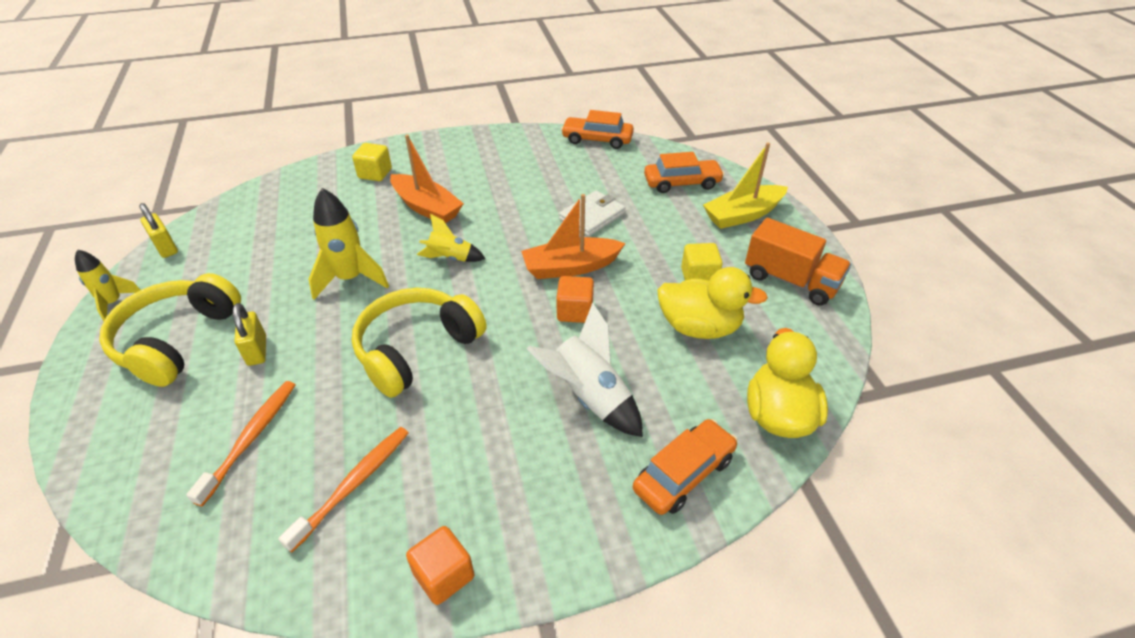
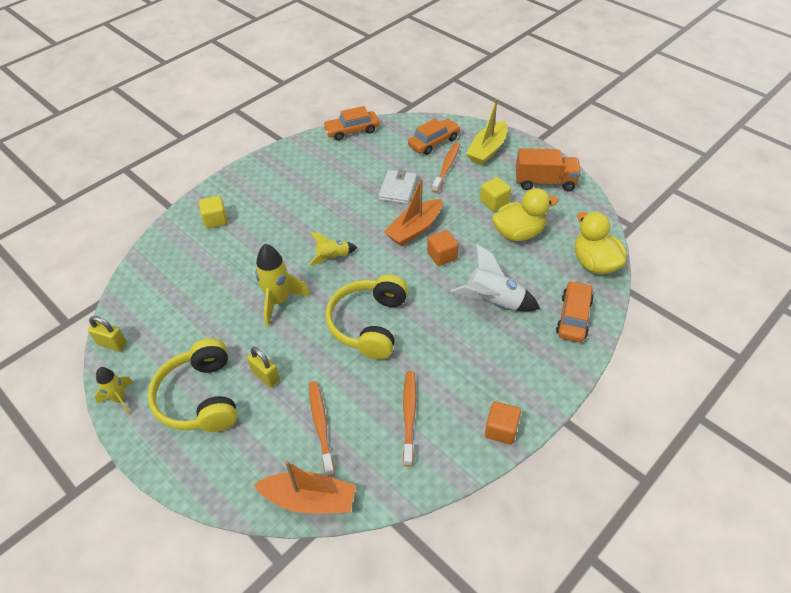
camera: 30 degrees left, 5 degrees up
(426, 207) = (280, 229): orange boat -> orange boat (309, 499)
(673, 215) = (447, 167): none -> orange toothbrush

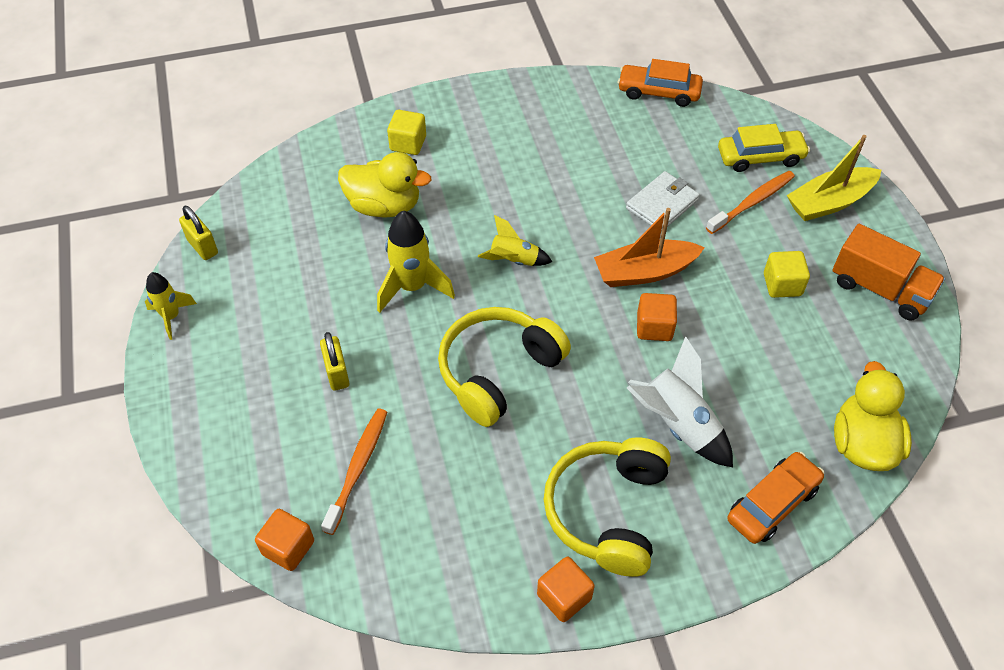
camera: 30 degrees right, 5 degrees up
(200, 398) = (252, 361): yellow headphones -> yellow headphones (607, 511)
(309, 499) = (288, 548): orange boat -> orange cube
(409, 415) = (466, 514): orange toothbrush -> none
(434, 142) = (760, 157): orange car -> yellow car
(518, 233) = (784, 346): yellow duck -> yellow duck (384, 206)

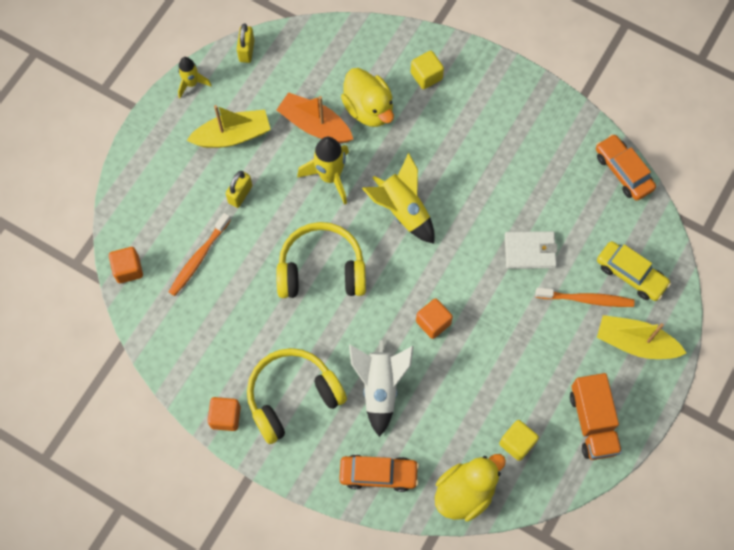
camera: 45 degrees right, 15 degrees up
(269, 329) = (232, 136): none -> yellow boat
(358, 468) = (198, 258): orange toothbrush -> orange toothbrush turned 150 degrees clockwise
(514, 260) = (402, 210): yellow rocket -> yellow rocket, size x1.62
(644, 272) = (467, 285): orange boat -> orange boat (315, 125)
(782, 284) = (537, 366): yellow cube -> yellow cube (517, 443)

